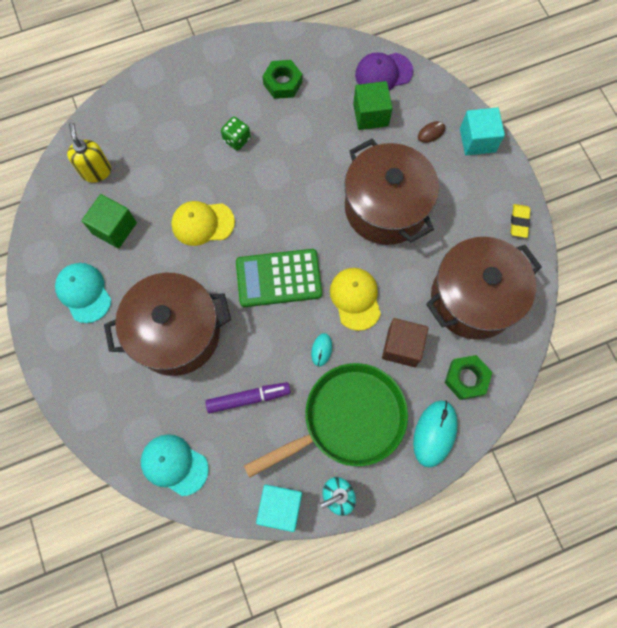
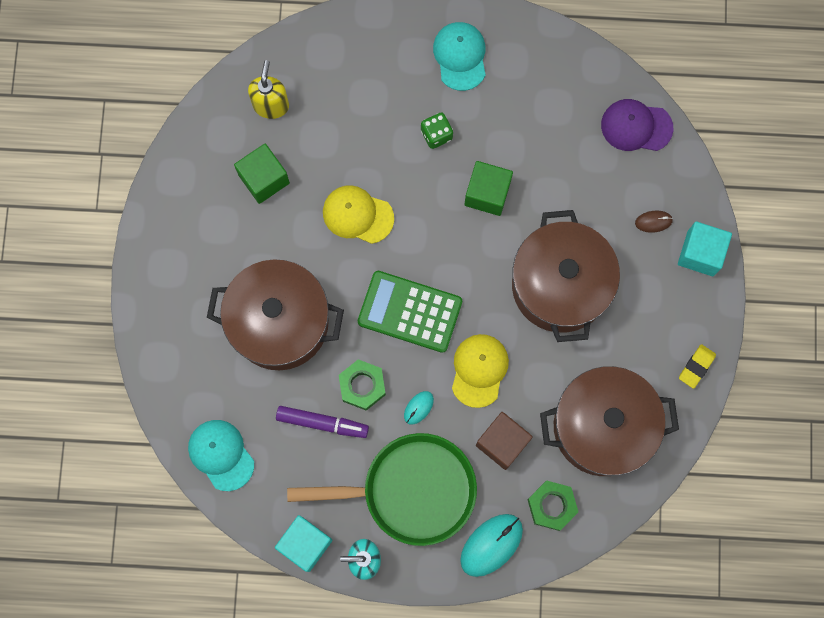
camera: 25 degrees right, 5 degrees up
(84, 293) = (204, 236): turquoise cap -> turquoise cap (460, 56)
(283, 83) = (517, 89): green nut -> green nut (362, 386)
(370, 115) = (597, 170): green cube -> green cube (487, 193)

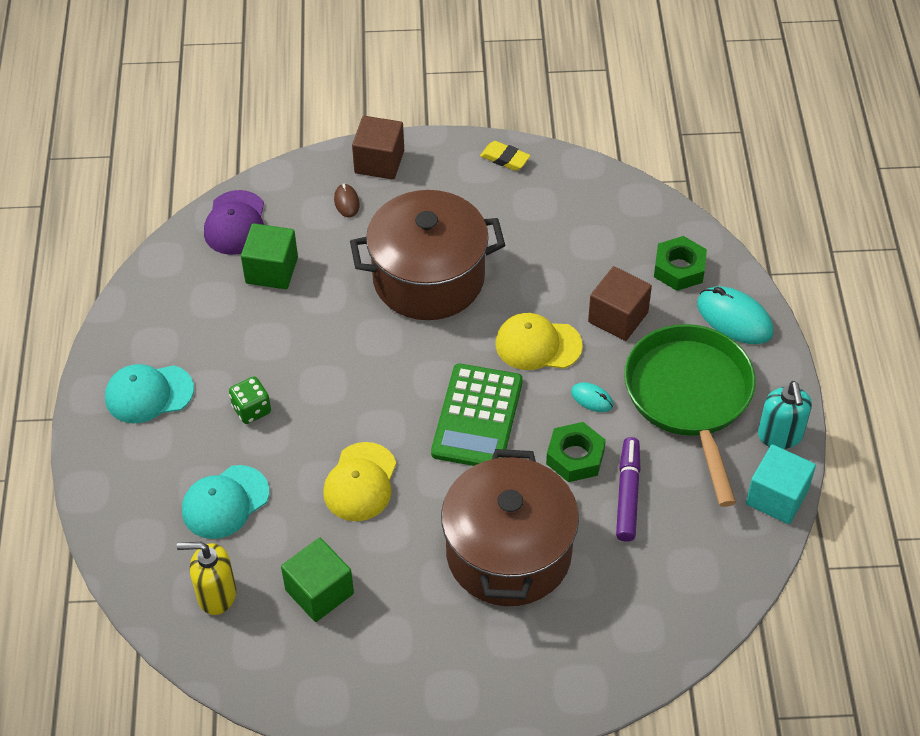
camera: 95 degrees left, 25 degrees down
(221, 455) = (688, 600): turquoise cap -> turquoise cap (225, 502)
(487, 193) = (324, 353): green cube -> green cube (271, 270)
(602, 426) = (583, 231): brown pot -> none
(700, 253) = (379, 162): turquoise cube -> brown cube

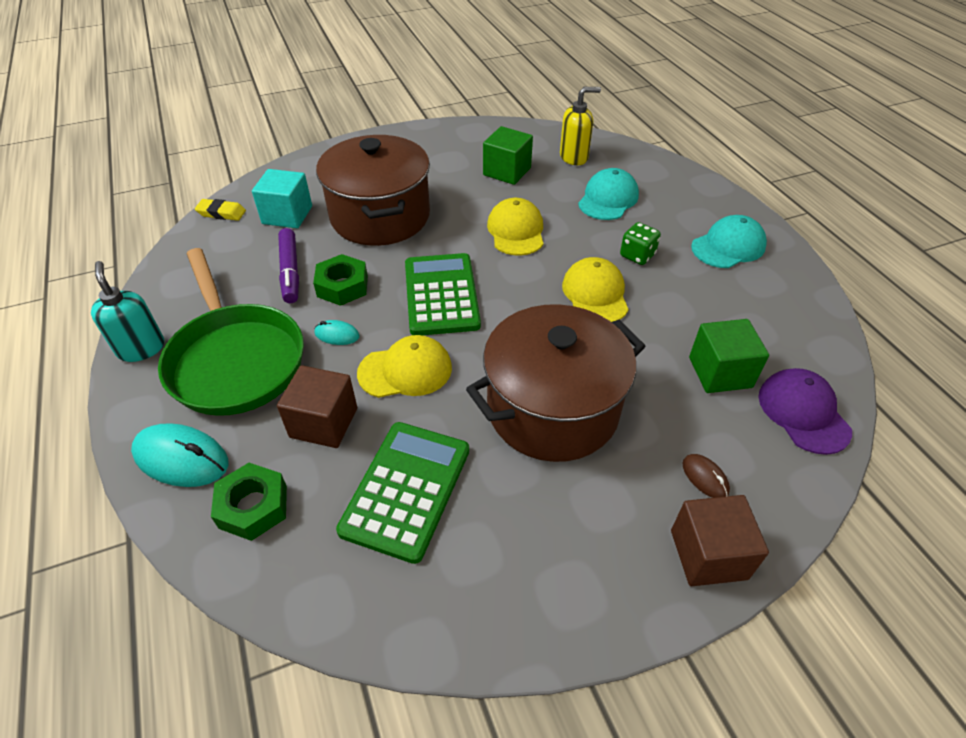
camera: 160 degrees right, 5 degrees down
(326, 375) = (595, 294): none -> yellow cap
(505, 159) = (540, 620): yellow eraser -> yellow eraser (221, 213)
(565, 251) = (406, 490): none -> green calculator
(777, 497) = (152, 299): turquoise cube -> turquoise cube (287, 215)

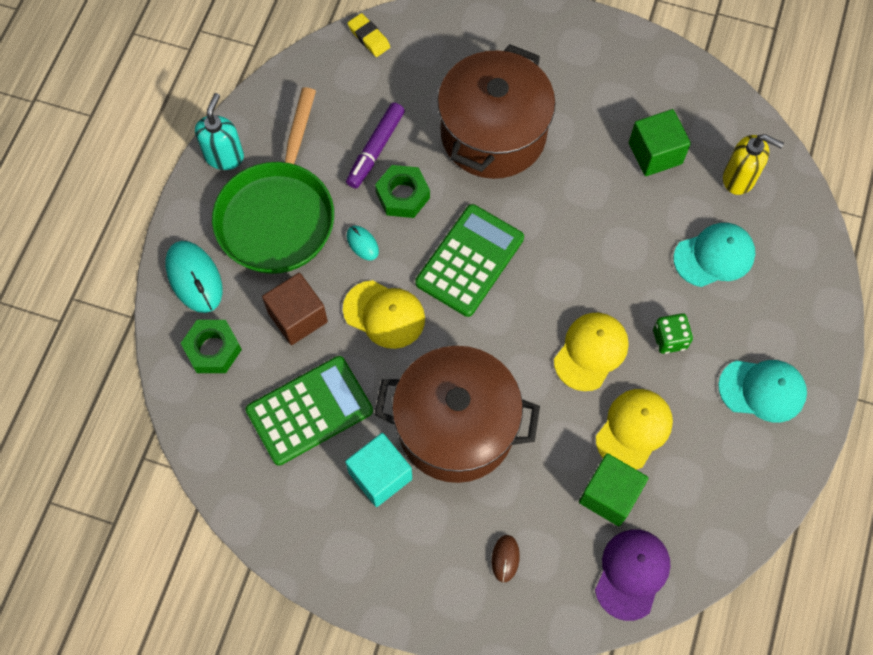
camera: 40 degrees right, 20 degrees up
(287, 215) = (419, 77): turquoise cube -> turquoise cube (380, 475)
(516, 231) = (592, 235): yellow cap -> yellow cap (634, 429)
(708, 554) = (451, 604): brown cube -> none

